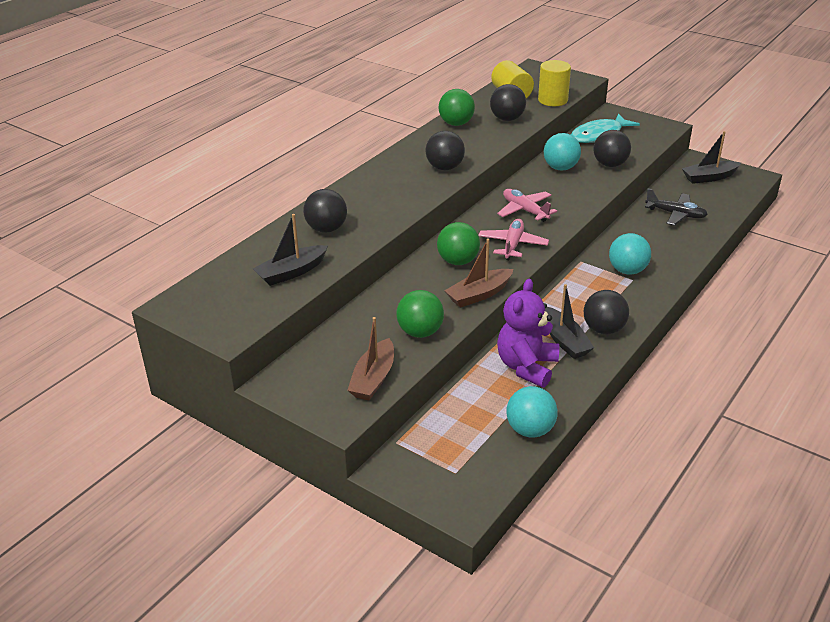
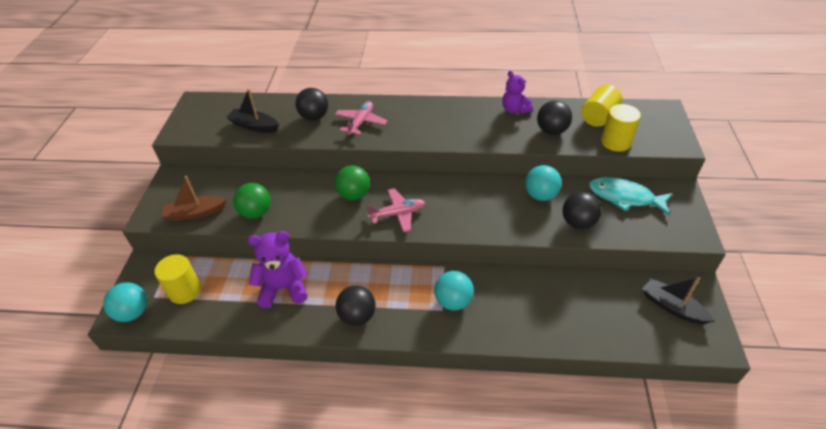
camera: 60 degrees right, 10 degrees up
(445, 168) = (440, 132): black ball -> none
(456, 124) = (514, 110): green ball -> purple teddy bear
(467, 443) = (185, 291): none -> yellow cylinder
(479, 294) = (318, 222): brown boat -> none
(525, 210) = (453, 201): pink plane -> pink plane (361, 122)
(530, 430) = (212, 318): turquoise ball -> turquoise ball (133, 312)
(564, 340) = (328, 297): black boat -> none
(675, 214) = (576, 303): black plane -> none

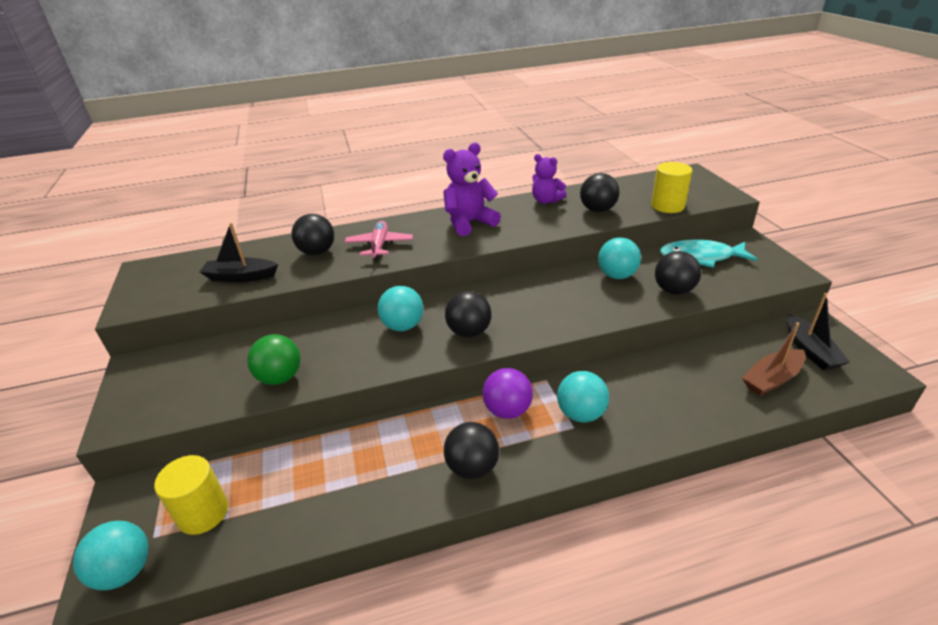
camera: 20 degrees left, 10 degrees down
(195, 213) = (188, 401): brown boat -> brown boat (772, 379)
(283, 288) = (353, 464): purple teddy bear -> purple teddy bear (469, 223)
(354, 195) = (403, 326): green ball -> turquoise ball
(397, 214) = (469, 332): pink plane -> black ball
(403, 282) = (507, 410): none -> purple ball
(598, 117) = (634, 189): yellow cylinder -> none
(672, 307) = (810, 350): black boat -> black boat turned 120 degrees counterclockwise

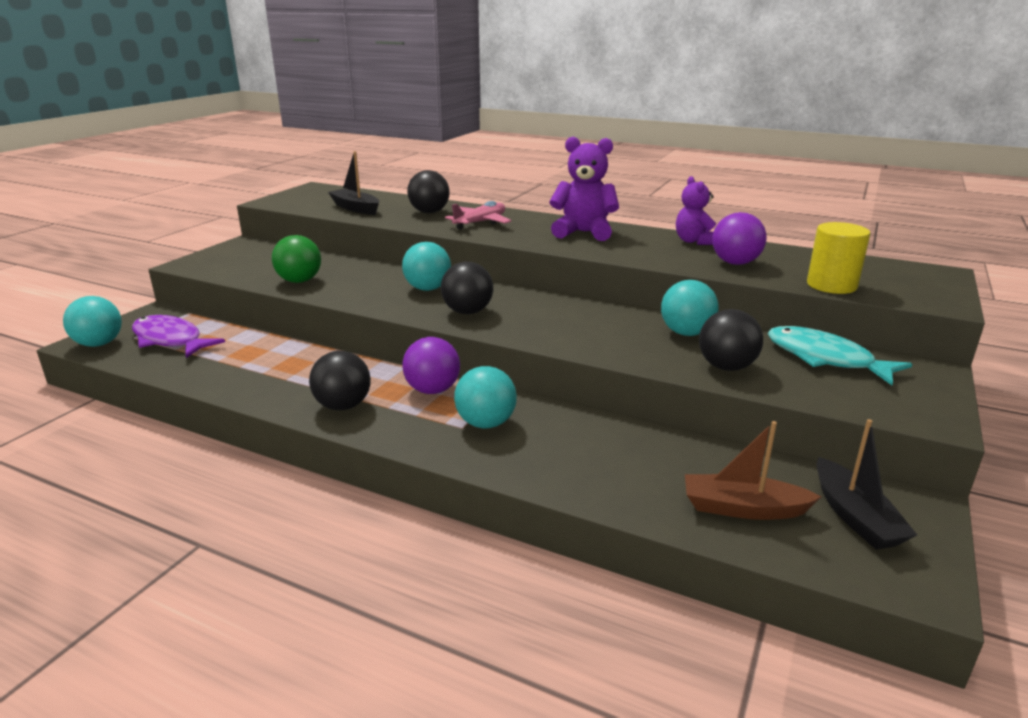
camera: 40 degrees right, 10 degrees down
(203, 513) = (170, 340): yellow cylinder -> purple fish
(597, 210) = (735, 263): black ball -> purple ball
(810, 350) = (855, 516): black boat -> black boat turned 45 degrees counterclockwise

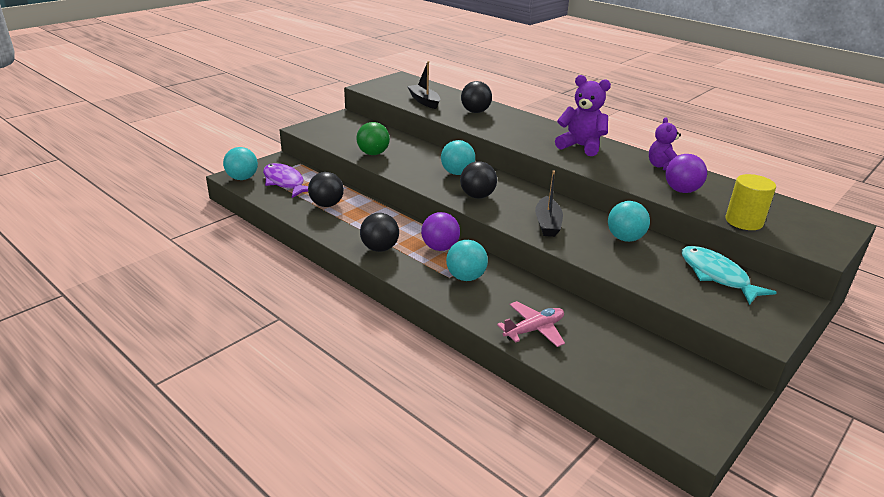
camera: 15 degrees right, 5 degrees up
(480, 222) = (508, 126): pink plane -> pink plane (534, 330)
(726, 367) = (638, 269): black ball -> black ball (327, 205)
(743, 508) = (608, 366): brown boat -> none
(855, 516) = (681, 387): black boat -> black boat (547, 223)

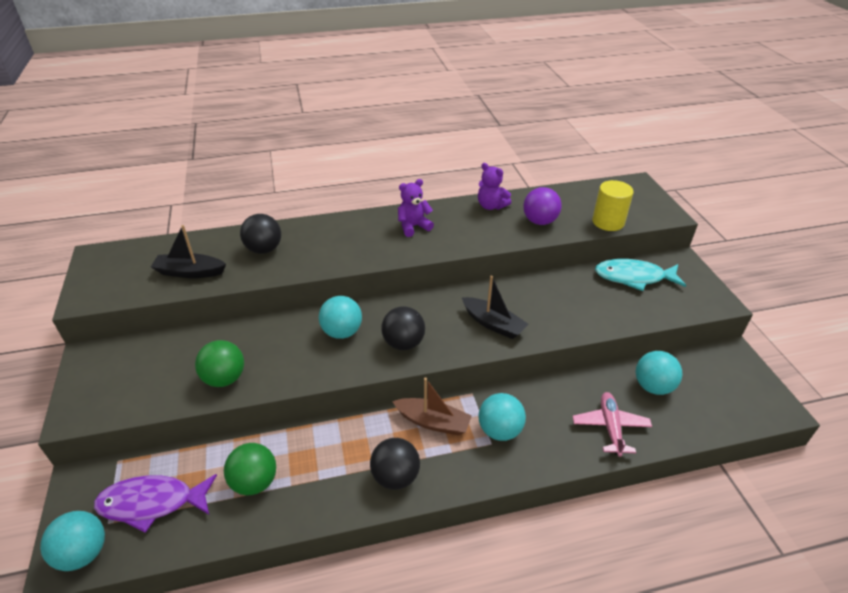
camera: 55 degrees left, 10 degrees up
(327, 205) = (255, 482): black ball -> green ball
(440, 248) = (433, 422): purple ball -> brown boat
(581, 146) = (413, 226): purple teddy bear -> purple teddy bear, size x0.66
(625, 238) = (550, 291): turquoise ball -> turquoise ball (653, 386)

